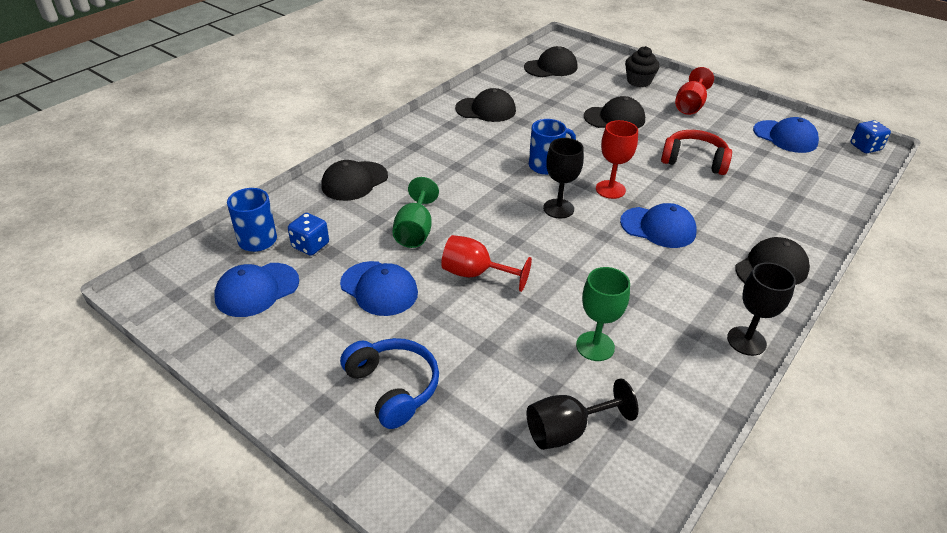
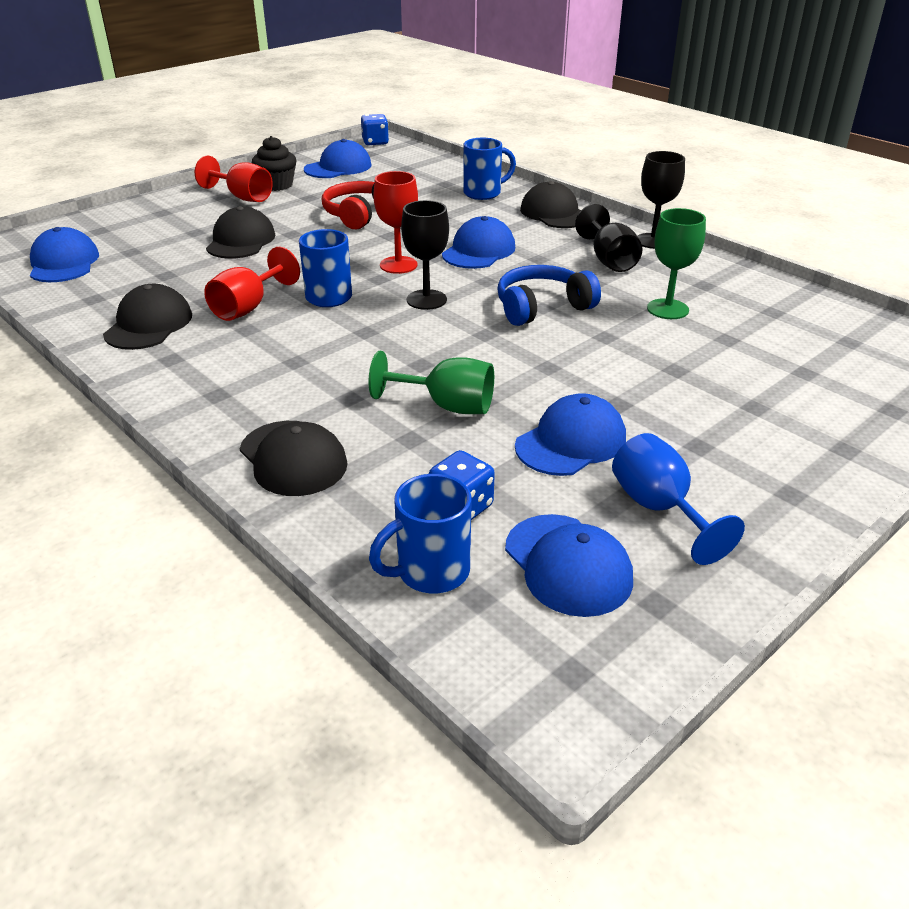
camera: 80 degrees left, 5 degrees down
(306, 331) = (659, 509): none -> blue goblet
(393, 387) = (751, 437): blue headphones -> blue headphones (542, 307)
(475, 274) = (547, 366): red goblet -> red goblet (248, 307)
(551, 67) = (64, 263): black cap -> blue cap
(567, 430) = (784, 337): black goblet -> black goblet (609, 260)
(639, 81) = (160, 214): black cupcake -> black cupcake (277, 185)
(789, 221) = (483, 193): none -> blue mug

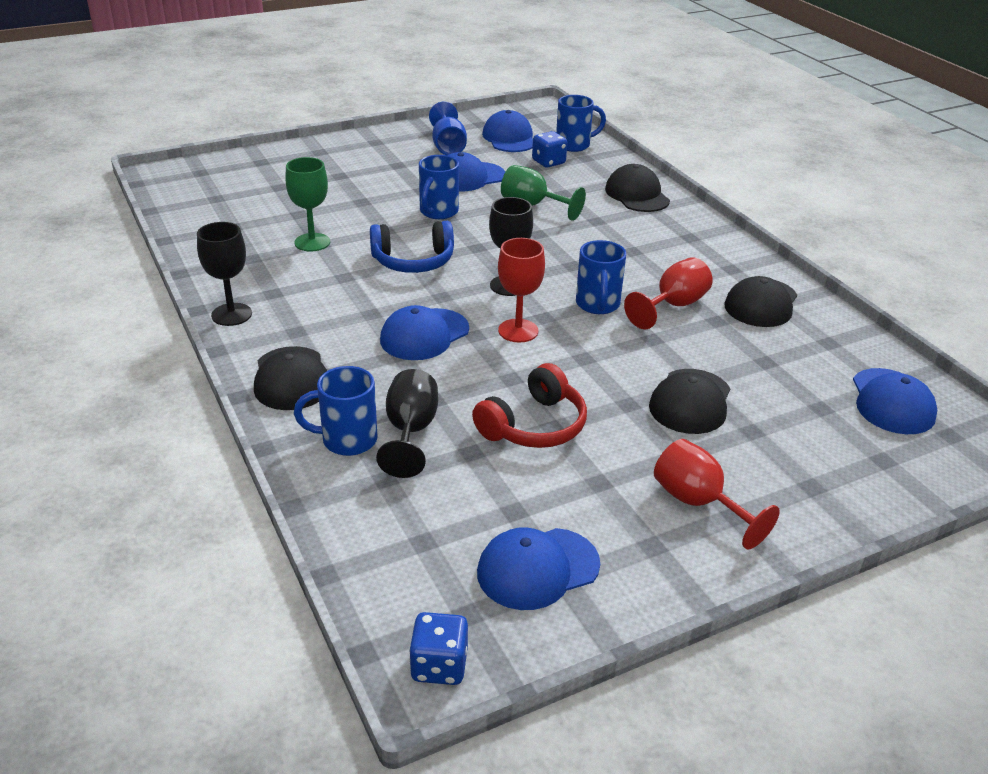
camera: 165 degrees left, 0 degrees up
(277, 185) = (646, 529): black cupcake -> none
(566, 372) = (438, 212): none -> blue mug
(609, 260) = (304, 298): black goblet -> black goblet (410, 431)

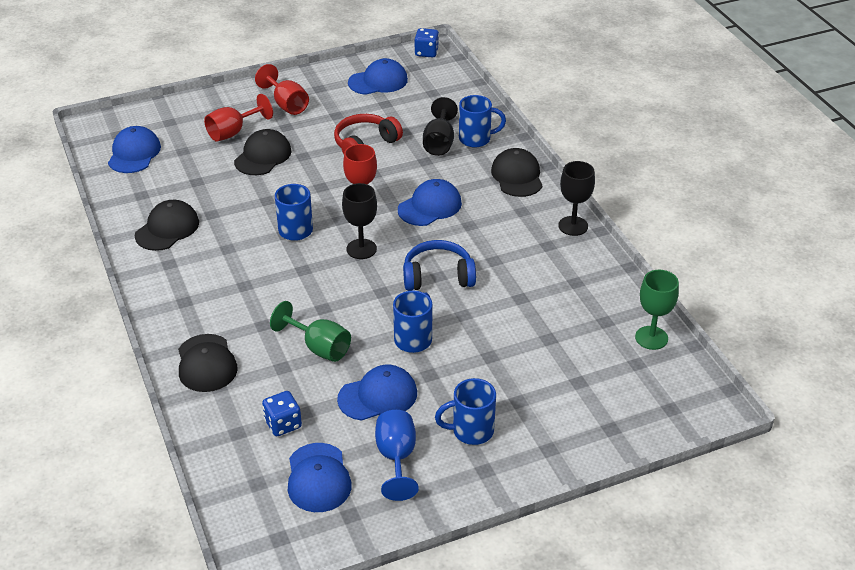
camera: 175 degrees left, 5 degrees up
(312, 242) = (528, 300): green goblet -> green goblet (651, 338)
(574, 145) = (242, 461): blue mug -> blue mug (471, 431)
(673, 306) = (237, 227): red goblet -> red goblet (233, 132)

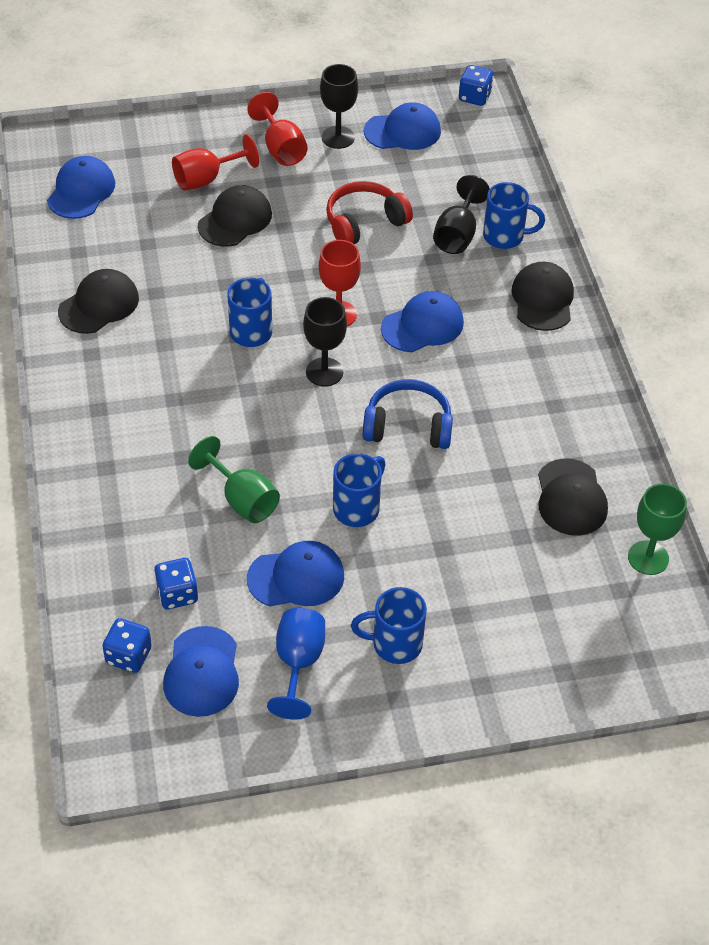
camera: 10 degrees right, 10 degrees up
(206, 363) = (106, 497): black cap -> black cap (571, 498)
(253, 476) = (128, 656): none -> blue dice
(573, 226) = (594, 383): black goblet -> black goblet (338, 137)

